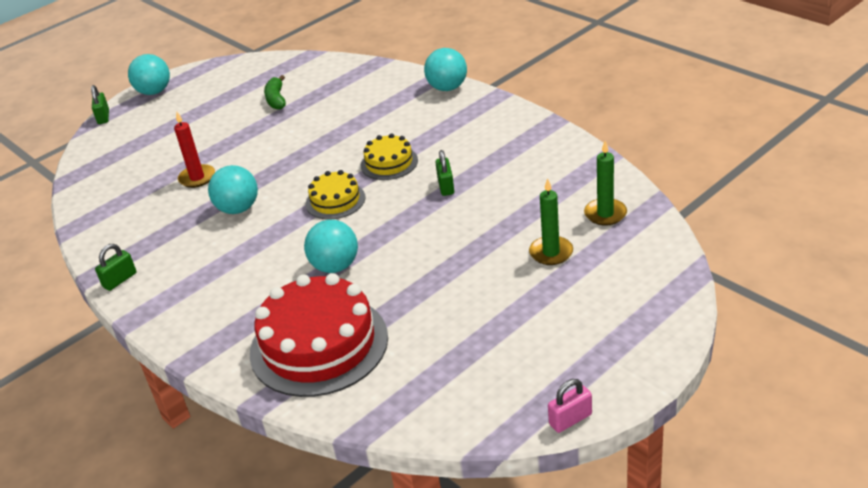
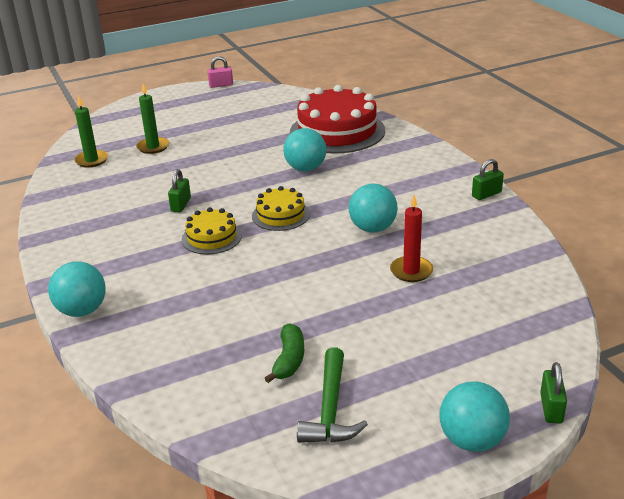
camera: 165 degrees left, 5 degrees down
(241, 84) = (330, 409): none -> green hammer

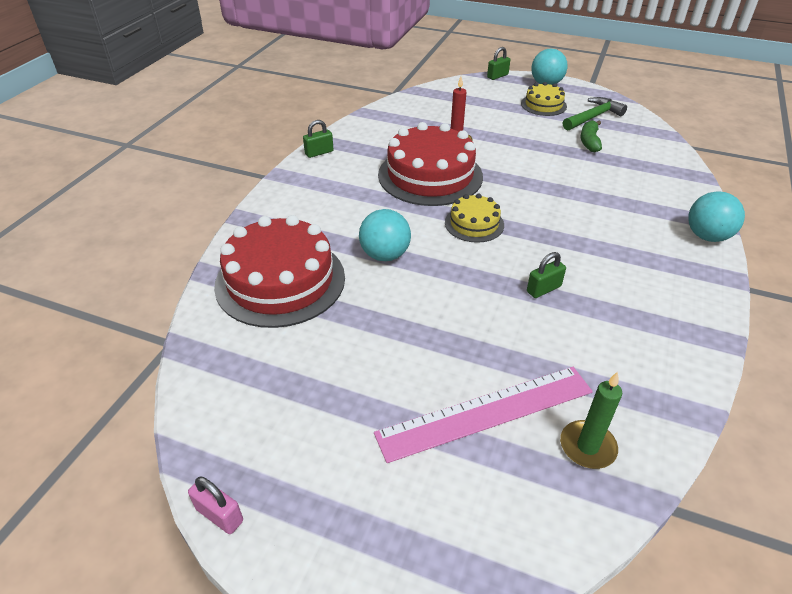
camera: 135 degrees left, 10 degrees up
(153, 147) = (486, 412): green candle -> pink ruler
(211, 237) = (552, 238): yellow cake -> yellow cake (543, 105)
(289, 360) = (589, 141): green banana -> green banana turned 45 degrees counterclockwise
(372, 228) = (430, 175): turquoise ball -> red cake
(486, 194) = (319, 152): green padlock -> green padlock turned 45 degrees counterclockwise

